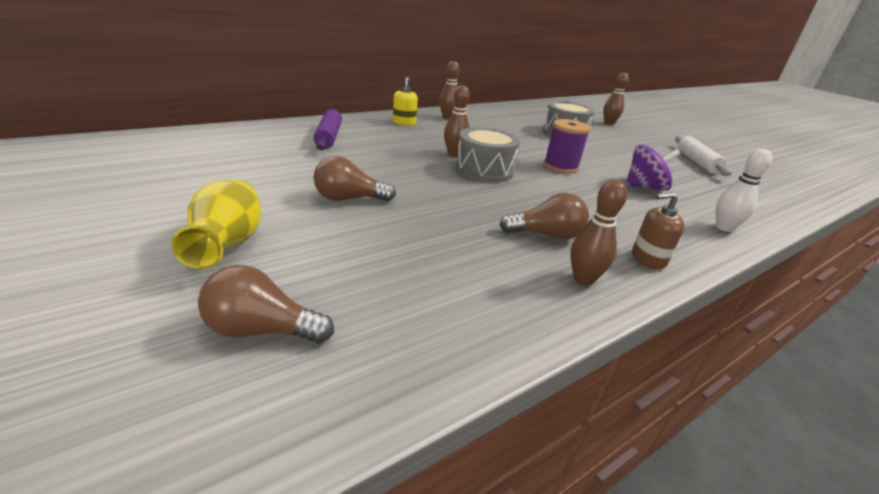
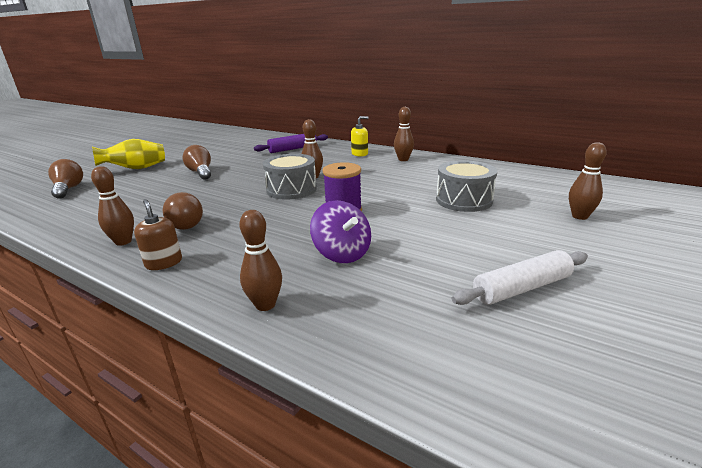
camera: 70 degrees right, 5 degrees down
(724, 228) = (265, 305): white bowling pin -> brown bowling pin

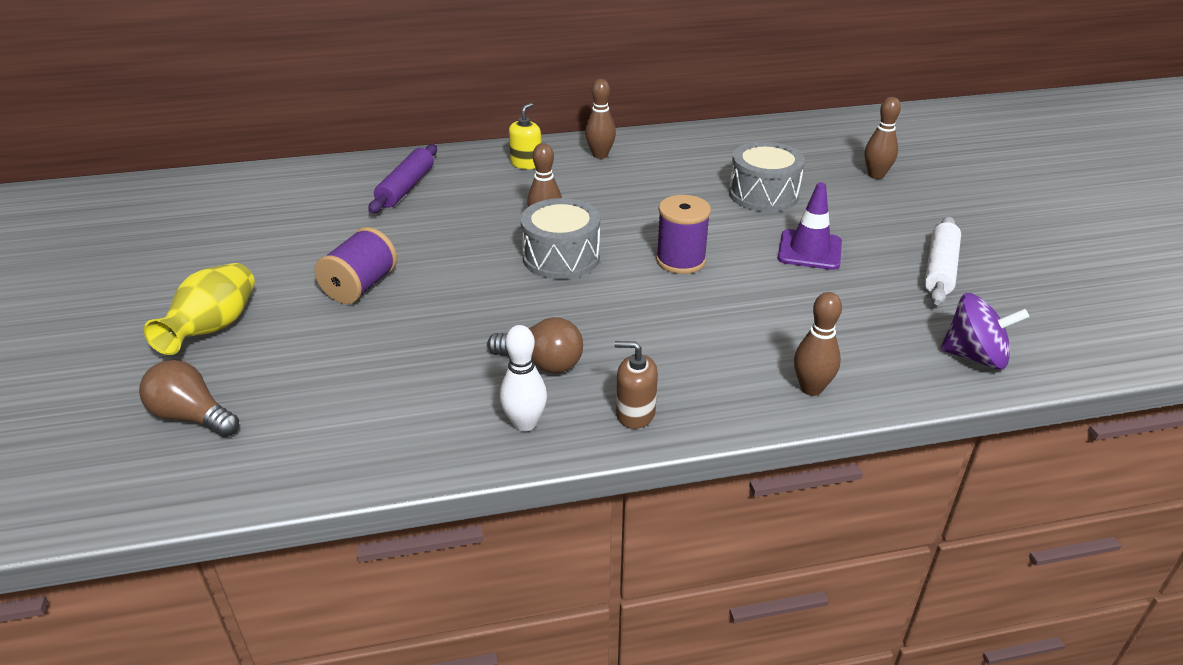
camera: 45 degrees left, 10 degrees up
(123, 242) = (525, 423): brown bowling pin -> white bowling pin
(201, 172) = (360, 286): brown light bulb -> purple spool
(342, 253) = (773, 308): purple spinning top -> purple spinning top (974, 356)
(434, 236) = (809, 250): none -> purple traffic cone

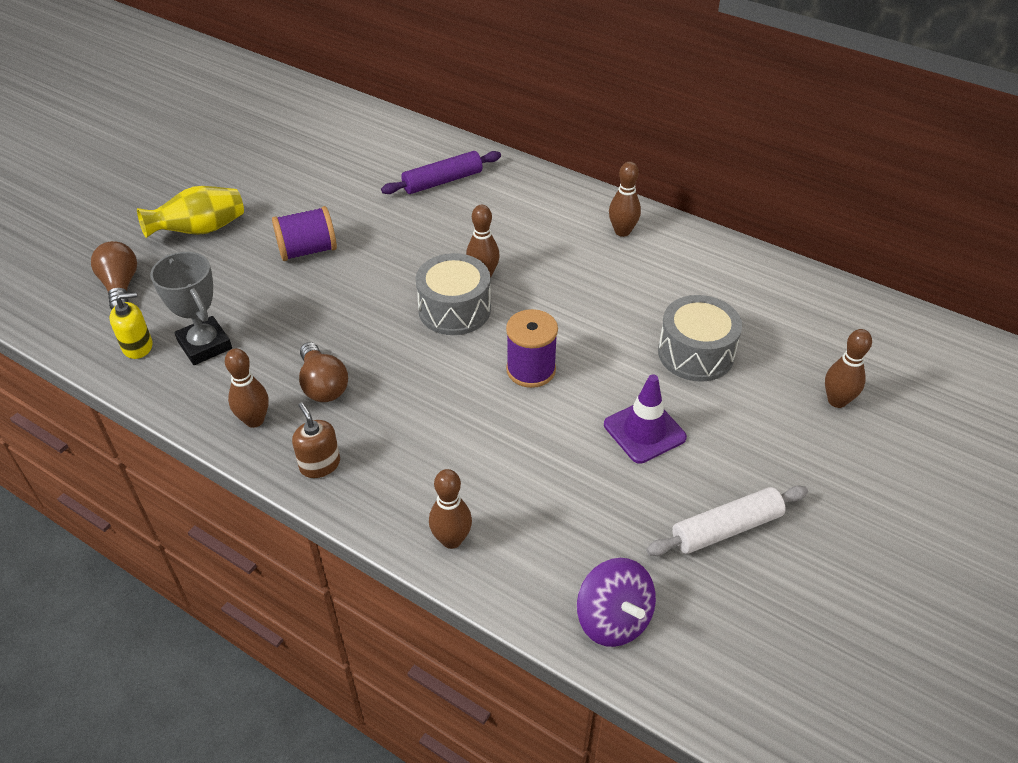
camera: 45 degrees right, 10 degrees up
(376, 404) = (205, 345): none -> grey trophy
(525, 423) = (254, 420): white bowling pin -> brown bowling pin
(526, 164) = (554, 207): yellow soap dispenser -> yellow soap dispenser (138, 346)

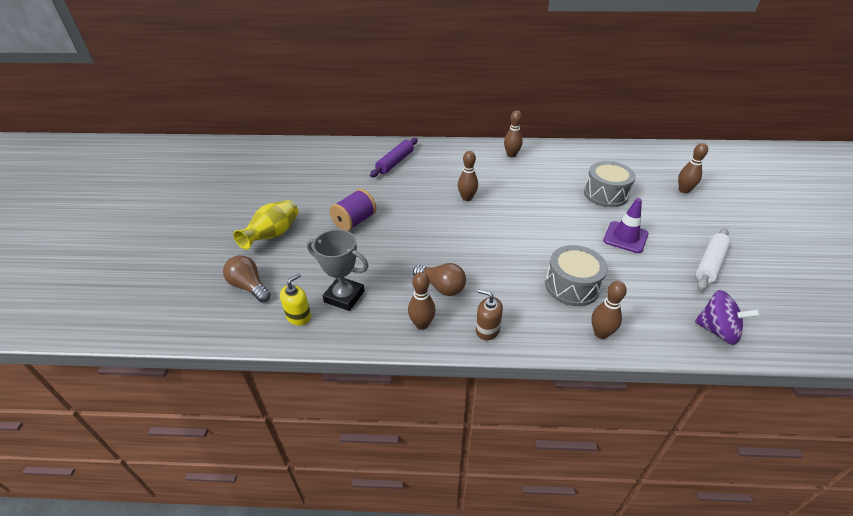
camera: 30 degrees left, 5 degrees down
(454, 309) = (470, 219): grey drum -> grey drum (572, 286)
(531, 370) = (541, 232): purple spool -> none

